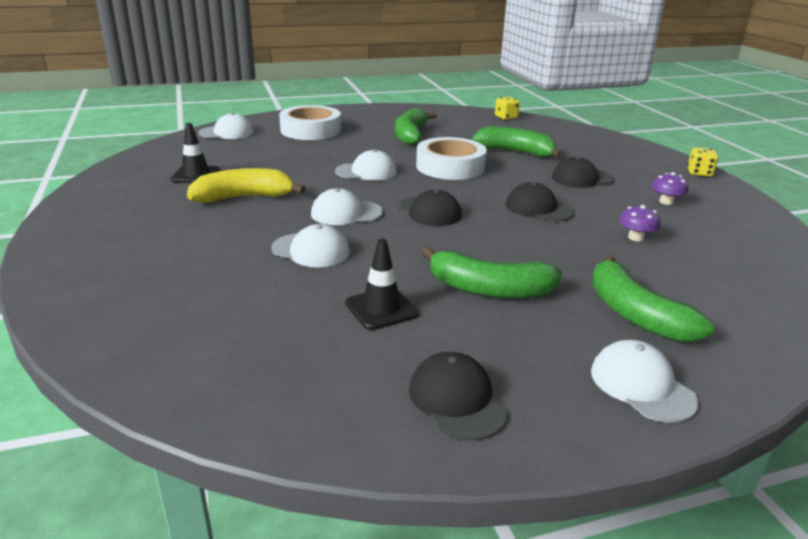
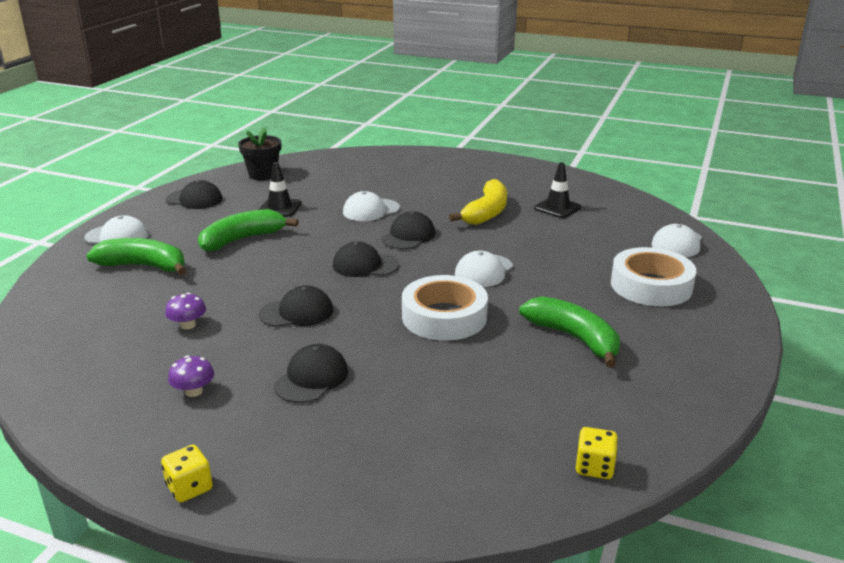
camera: 130 degrees right, 0 degrees up
(283, 391) = (263, 175): none -> black flower pot
(346, 213) = (408, 236): white cap -> black cap
(515, 152) = (436, 382): green banana -> none

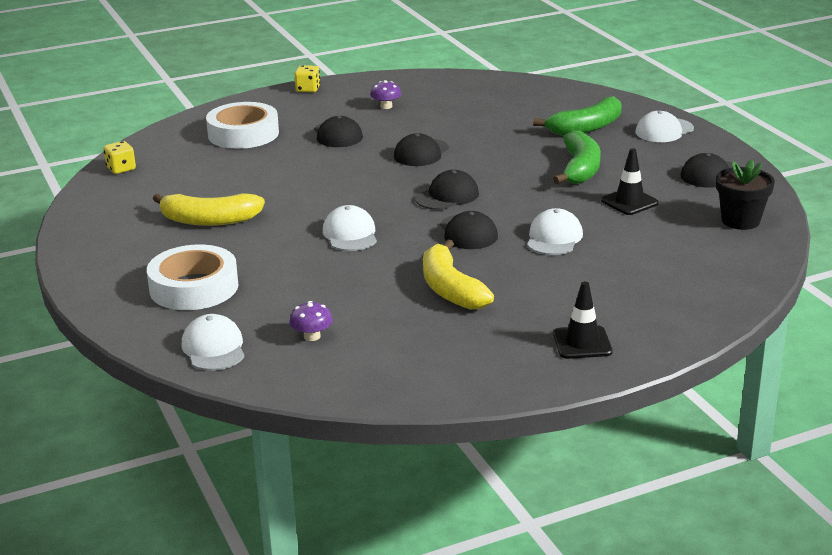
camera: 135 degrees right, 0 degrees up
(188, 325) = (466, 121): purple mushroom -> purple mushroom (312, 336)
(444, 317) = (321, 193): white tape -> white tape (243, 134)
(557, 208) = (393, 332): black traffic cone -> black traffic cone (582, 343)
(574, 338) = (209, 220): green banana -> yellow banana

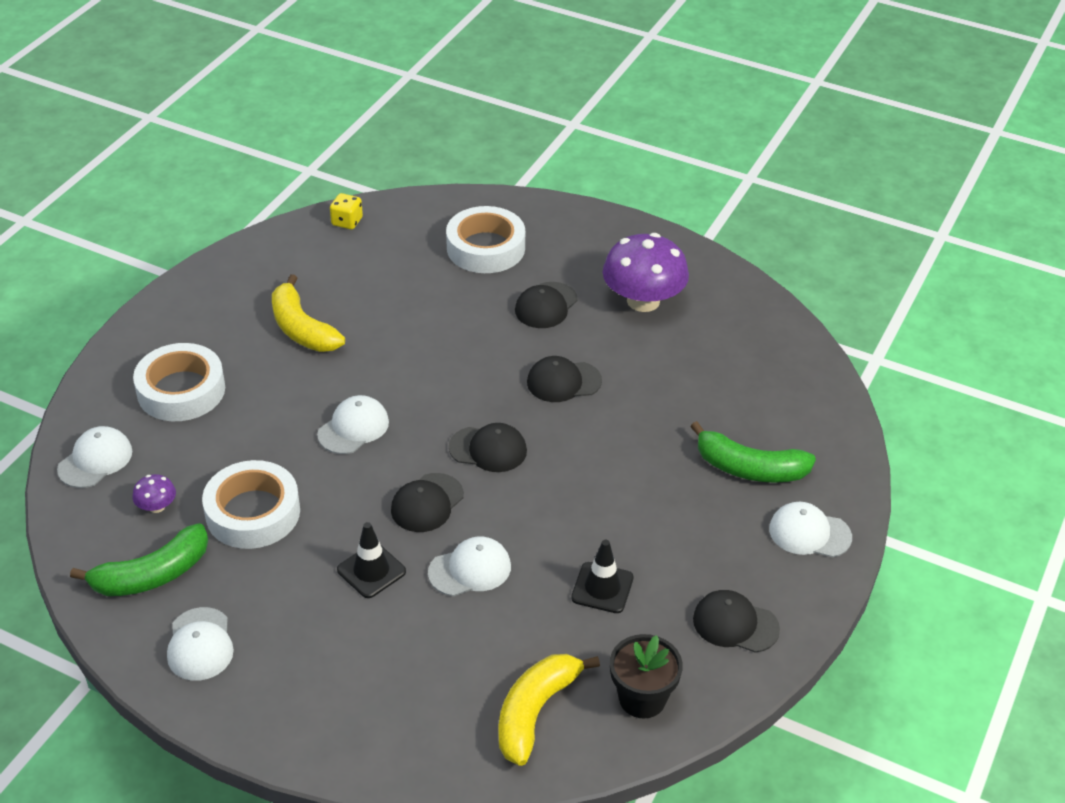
camera: 50 degrees right, 15 degrees up
(308, 89) = (625, 229): yellow dice -> none
(380, 298) = (253, 512): none -> white tape
(386, 106) = (643, 301): purple mushroom -> purple mushroom, size x2.29
(450, 289) = (307, 549): yellow banana -> yellow banana (535, 712)
(491, 361) = (200, 644): none -> white cap
(580, 169) = (642, 513): green banana -> green banana (152, 575)
(582, 343) = (280, 691): black traffic cone -> black traffic cone (371, 571)

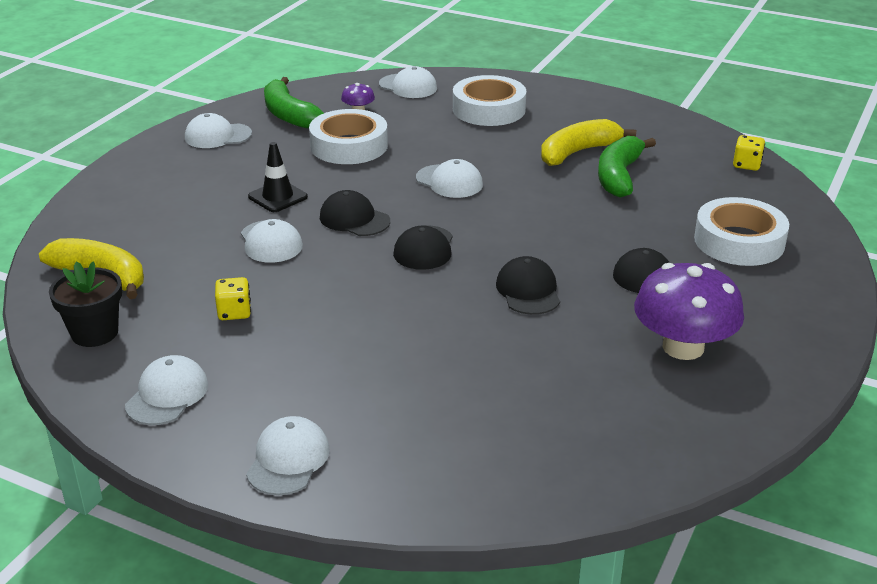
camera: 90 degrees right, 10 degrees down
(602, 588) = (234, 312): black traffic cone -> yellow dice
(735, 624) = (167, 395): black cap -> white cap
(749, 468) = (396, 418): green banana -> green banana (619, 176)

